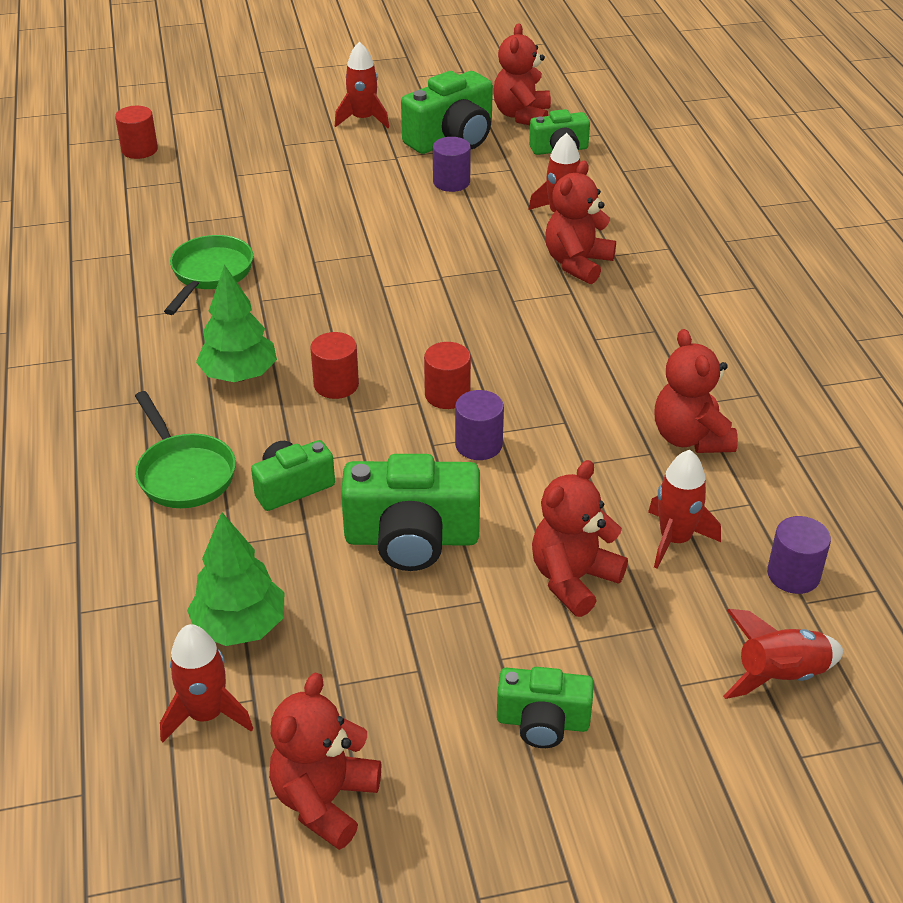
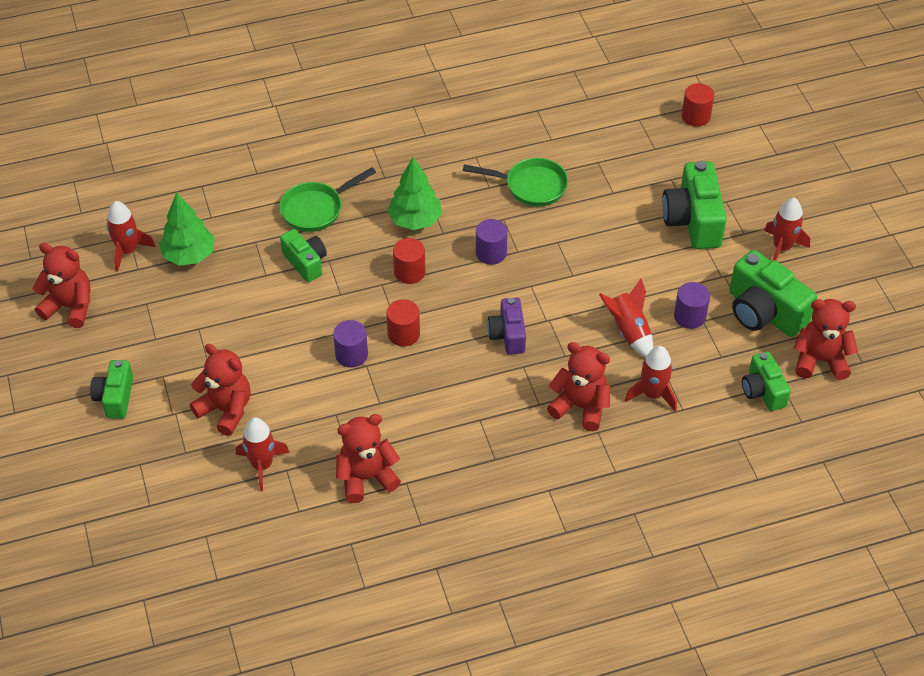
camera: 85 degrees right, 10 degrees up
(412, 538) = (261, 326): green camera -> green camera (693, 220)
(461, 308) = (508, 335): none -> purple camera
(779, 676) = (144, 516): red rocket -> red rocket (629, 331)
(793, 575) = (230, 531): purple cylinder -> purple cylinder (491, 253)

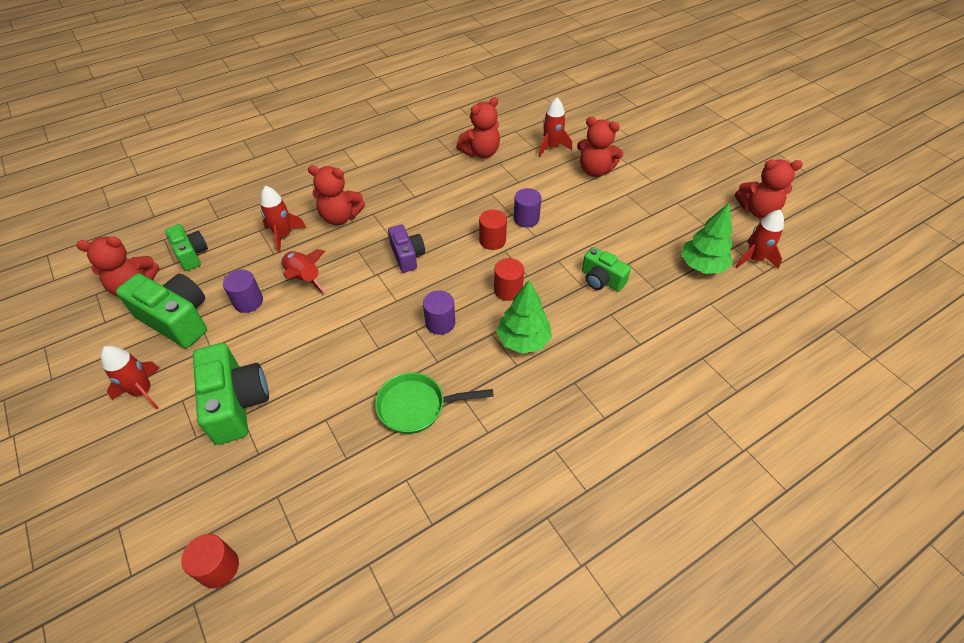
camera: 165 degrees right, 0 degrees up
(115, 397) = (673, 164): green camera -> none
(316, 209) = (621, 331): green pan -> none

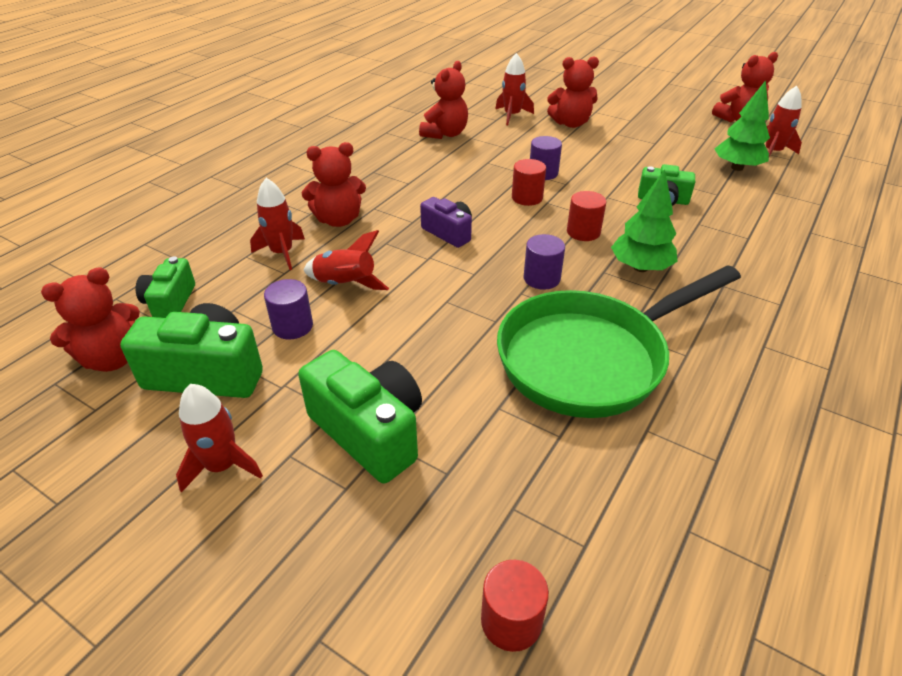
camera: 25 degrees left, 10 degrees down
(191, 254) = (170, 303): green camera -> green camera turned 120 degrees counterclockwise
(417, 406) = (591, 358): green pan -> green pan, size x1.90

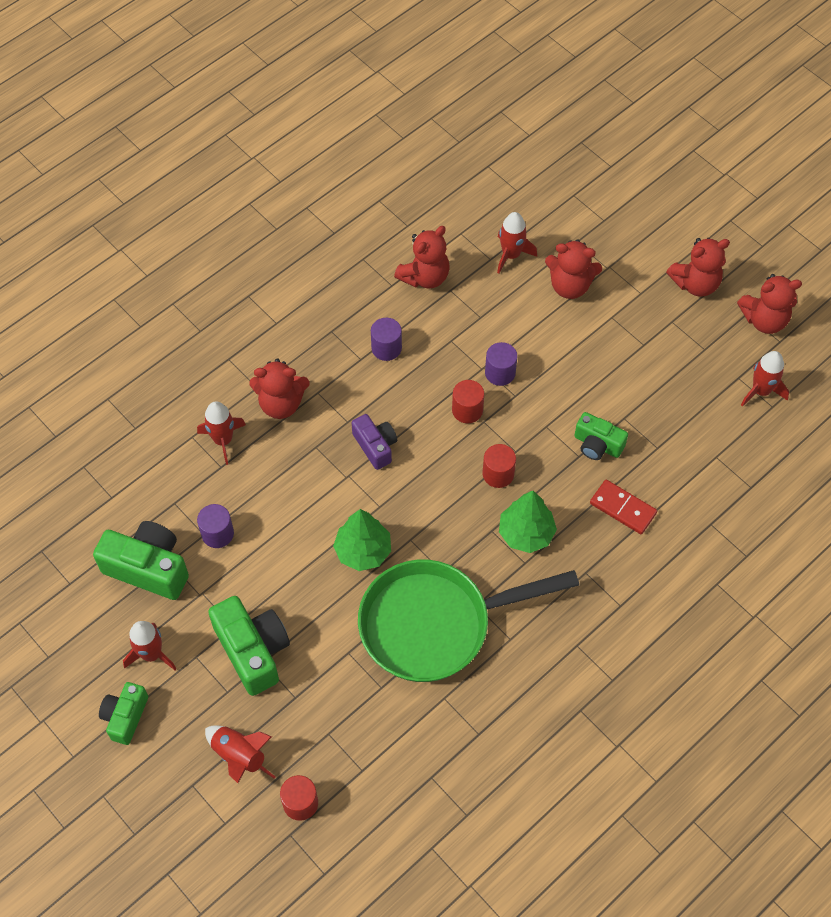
camera: 15 degrees right, 20 degrees up
(112, 358) = (81, 536): red teddy bear -> red teddy bear (695, 283)
(170, 303) = (126, 483): green camera -> green camera (125, 717)
(345, 285) = (268, 495): red rocket -> red rocket (239, 756)
(541, 278) = (434, 526): purple cylinder -> purple cylinder (386, 348)
(720, 235) = (623, 508): none -> red domino
(737, 168) = (704, 409): green tree -> green tree (363, 551)

